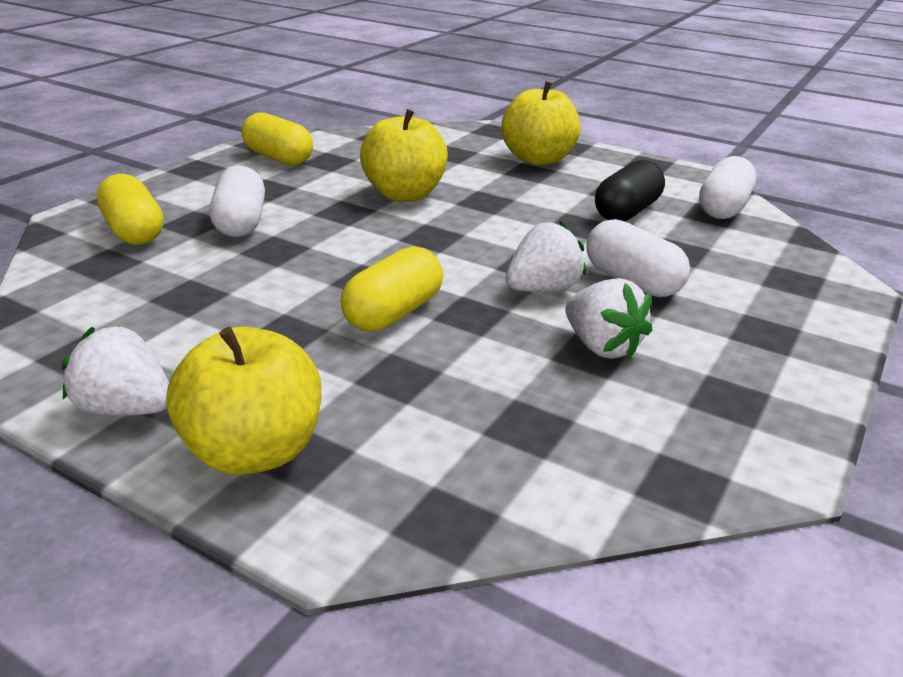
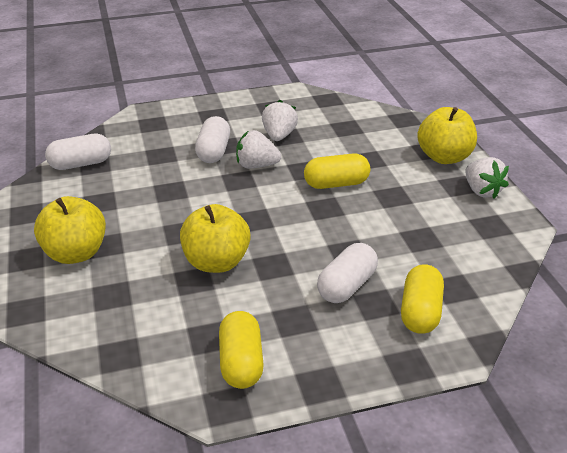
camera: 135 degrees left, 5 degrees up
(627, 212) = (129, 185): black capsule -> none

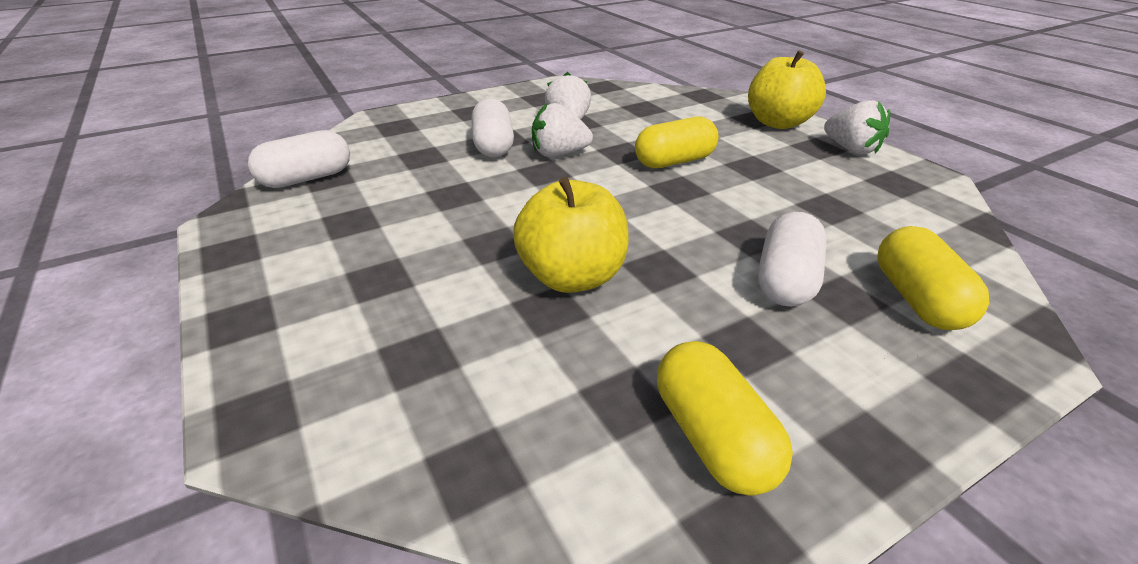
camera: 15 degrees left, 0 degrees up
(76, 253) = (332, 298): yellow apple -> none

